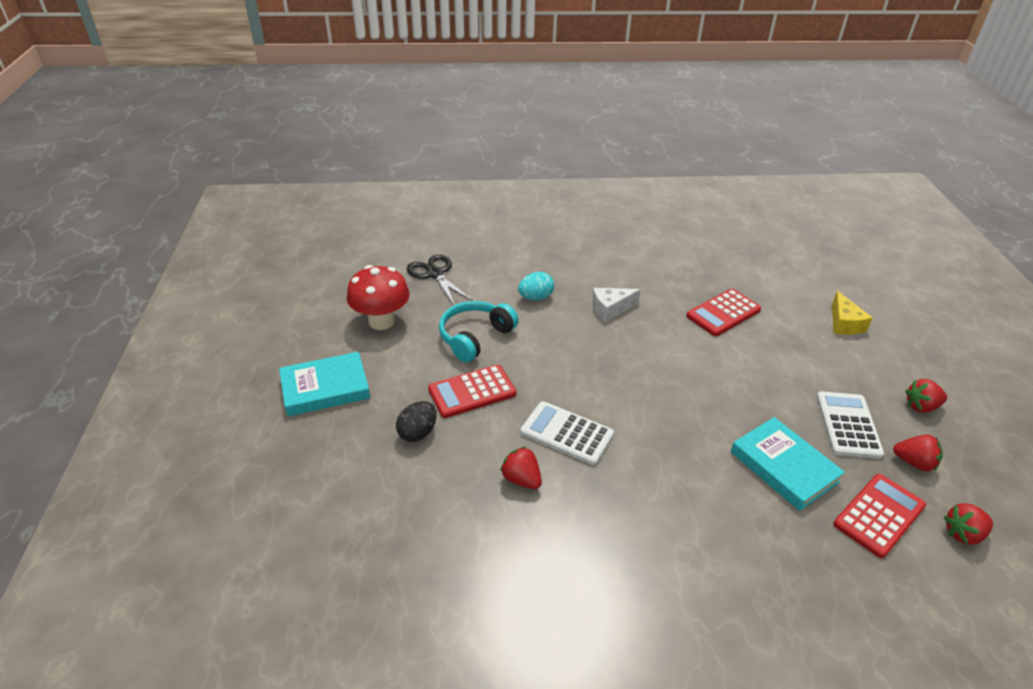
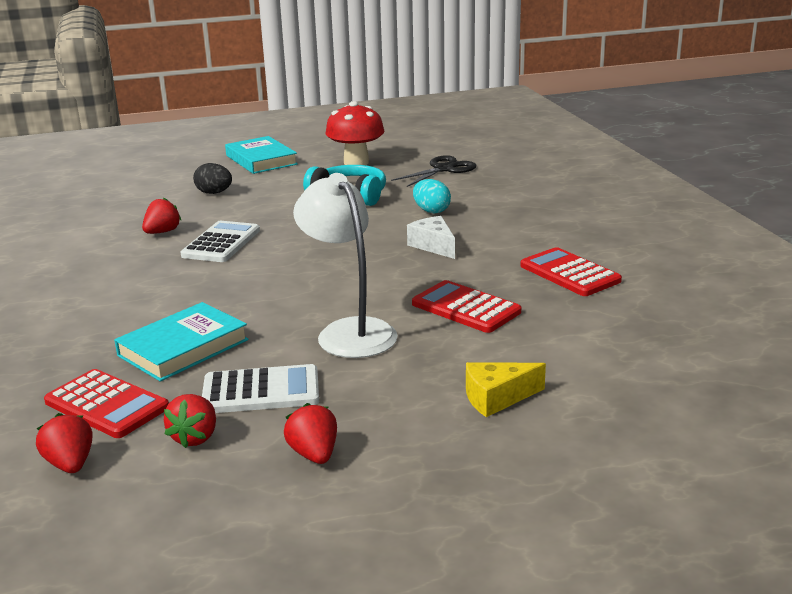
camera: 80 degrees right, 15 degrees down
(472, 392) = (270, 203): red calculator -> red calculator (569, 273)
(757, 372) = (349, 331): none -> white lamp

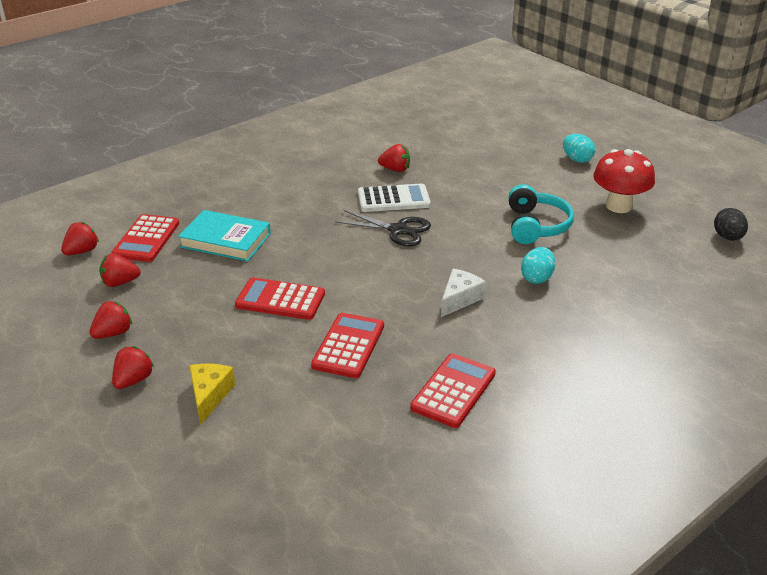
camera: 65 degrees right, 10 degrees up
(214, 193) = (485, 164): black egg -> black egg (727, 237)
(261, 160) = (577, 159): turquoise book -> turquoise egg
(261, 391) = (182, 289): white calculator -> none
(349, 331) = (280, 300): white lamp -> red calculator
(431, 448) = (133, 380): none -> red strawberry
(443, 169) = (650, 258): black scissors -> black scissors (398, 230)
(497, 398) = (209, 395): yellow cheese -> yellow cheese turned 45 degrees clockwise

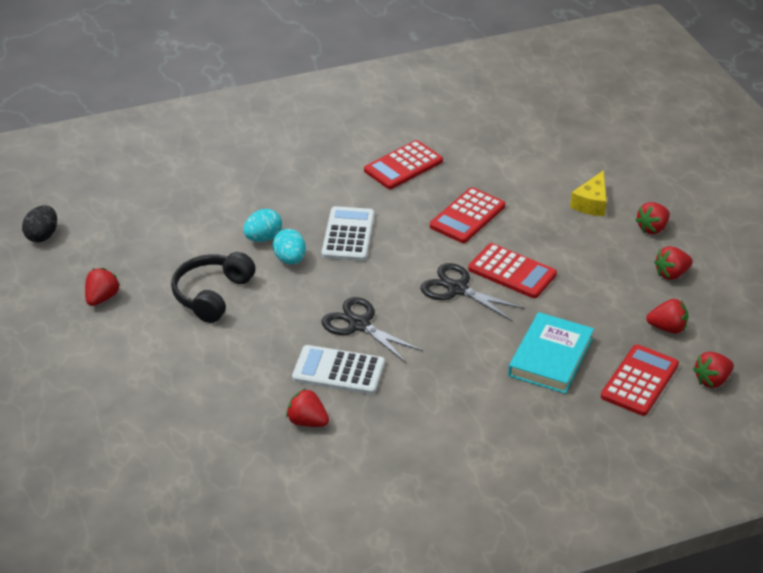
camera: 160 degrees left, 5 degrees up
(226, 240) = (550, 357): turquoise book -> turquoise book turned 75 degrees clockwise
(327, 274) = (457, 289): none -> black scissors
(459, 299) = (348, 235): white cheese -> white calculator
(535, 226) = (212, 295): turquoise headphones -> black headphones
(577, 159) = (73, 380): turquoise egg -> turquoise egg (290, 259)
(618, 206) = (102, 298): red mushroom -> red strawberry

